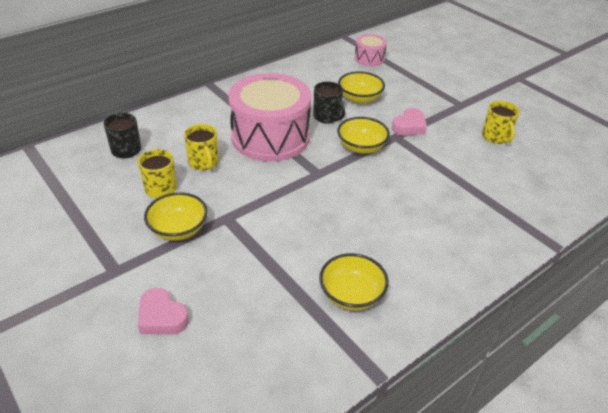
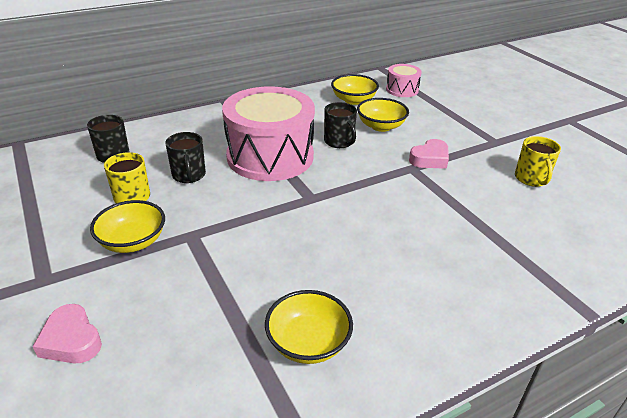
camera: 10 degrees right, 5 degrees down
(204, 163) = (189, 175): yellow mug -> black mug
(361, 147) = (369, 175): yellow bowl -> yellow bowl (353, 100)

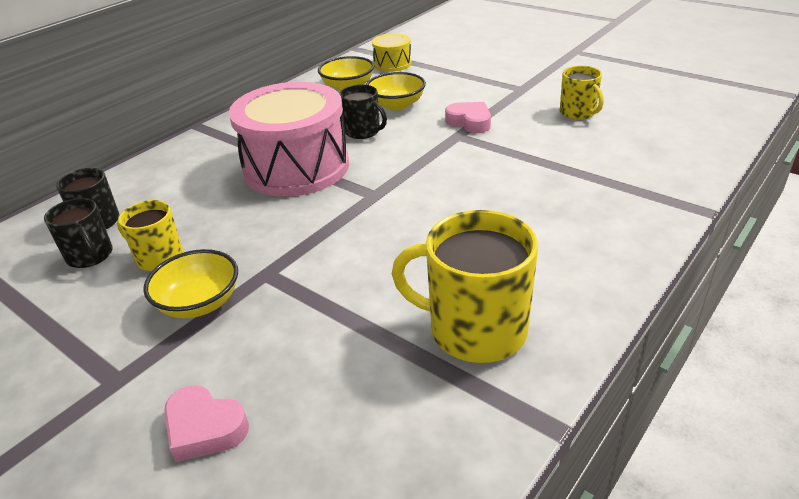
camera: 20 degrees left, 0 degrees up
(189, 175) = (214, 214): black mug -> black mug (90, 256)
(308, 343) = (475, 329): yellow bowl -> yellow mug
(402, 90) = (392, 64): pink drum -> yellow drum
(430, 159) = (470, 122): pink heart -> pink heart turned 75 degrees counterclockwise

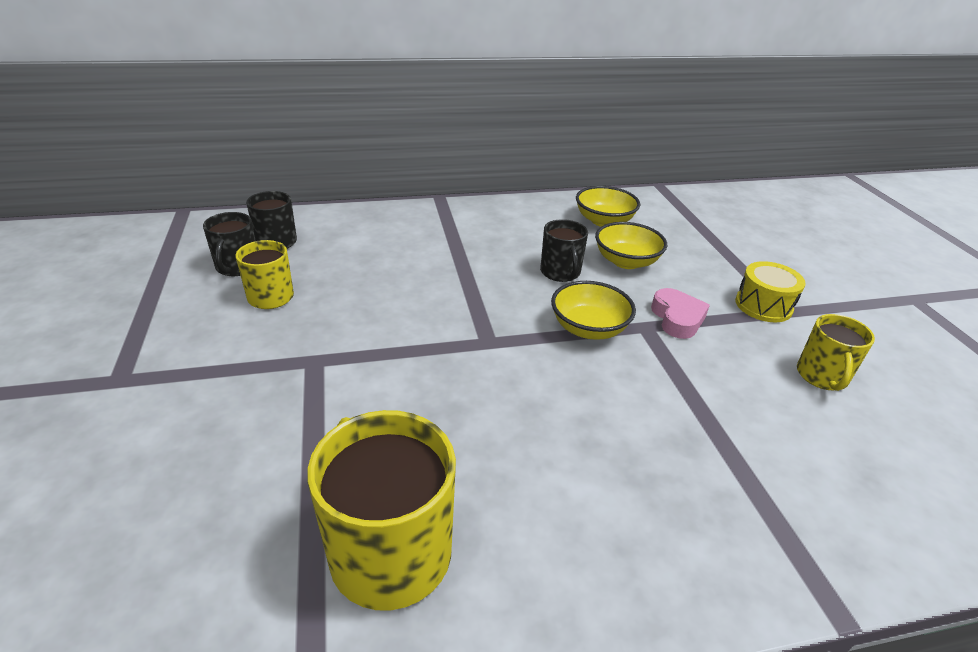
camera: 35 degrees right, 0 degrees up
(199, 303) = (242, 354): yellow bowl -> yellow bowl (588, 328)
(205, 428) = (104, 467): pink heart -> none
(296, 167) = (461, 276): pink drum -> none
(392, 64) = (676, 217): yellow drum -> yellow drum (763, 305)

